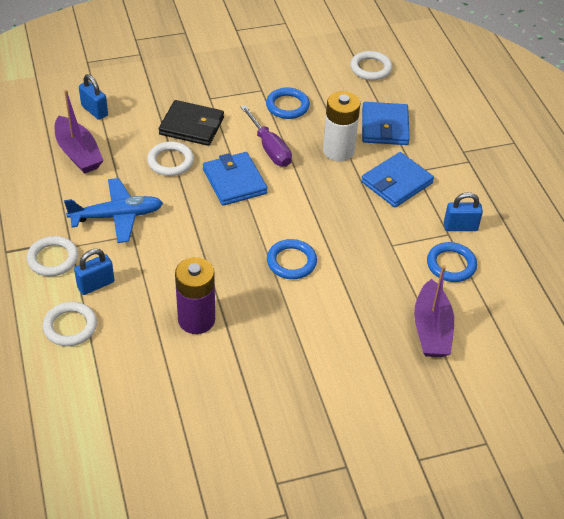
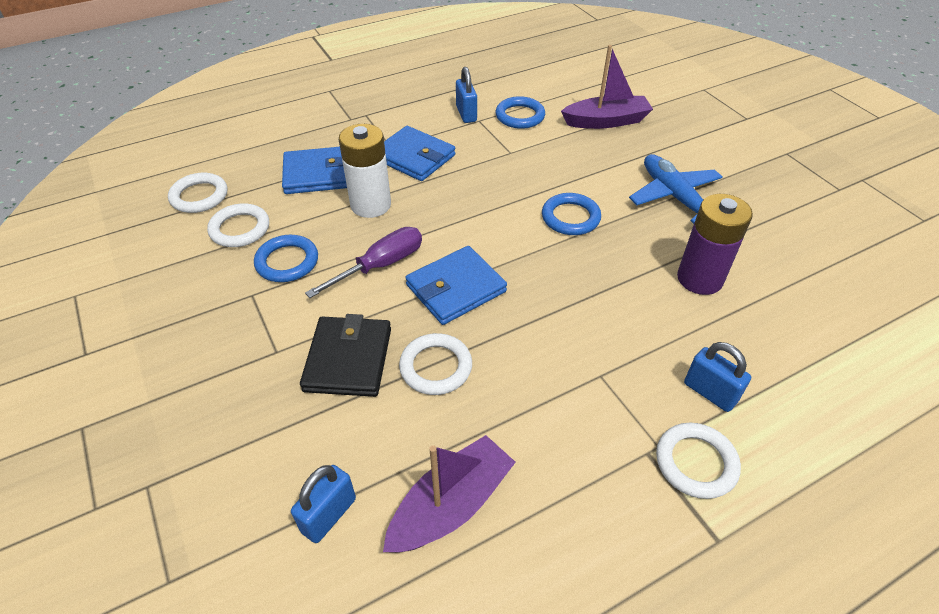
camera: 100 degrees left, 0 degrees up
(70, 326) = (794, 400): white ring -> white ring (240, 229)
(117, 216) = (573, 404): blue plane -> blue plane (675, 196)

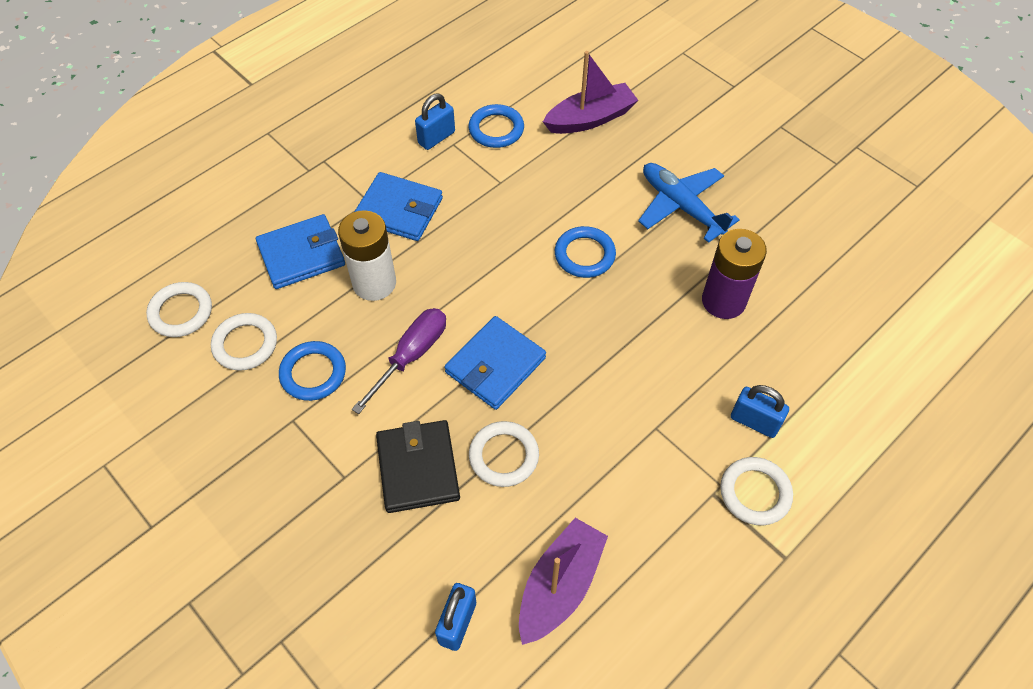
camera: 15 degrees left, 10 degrees up
(466, 114) = (436, 138): blue padlock -> blue padlock turned 75 degrees clockwise

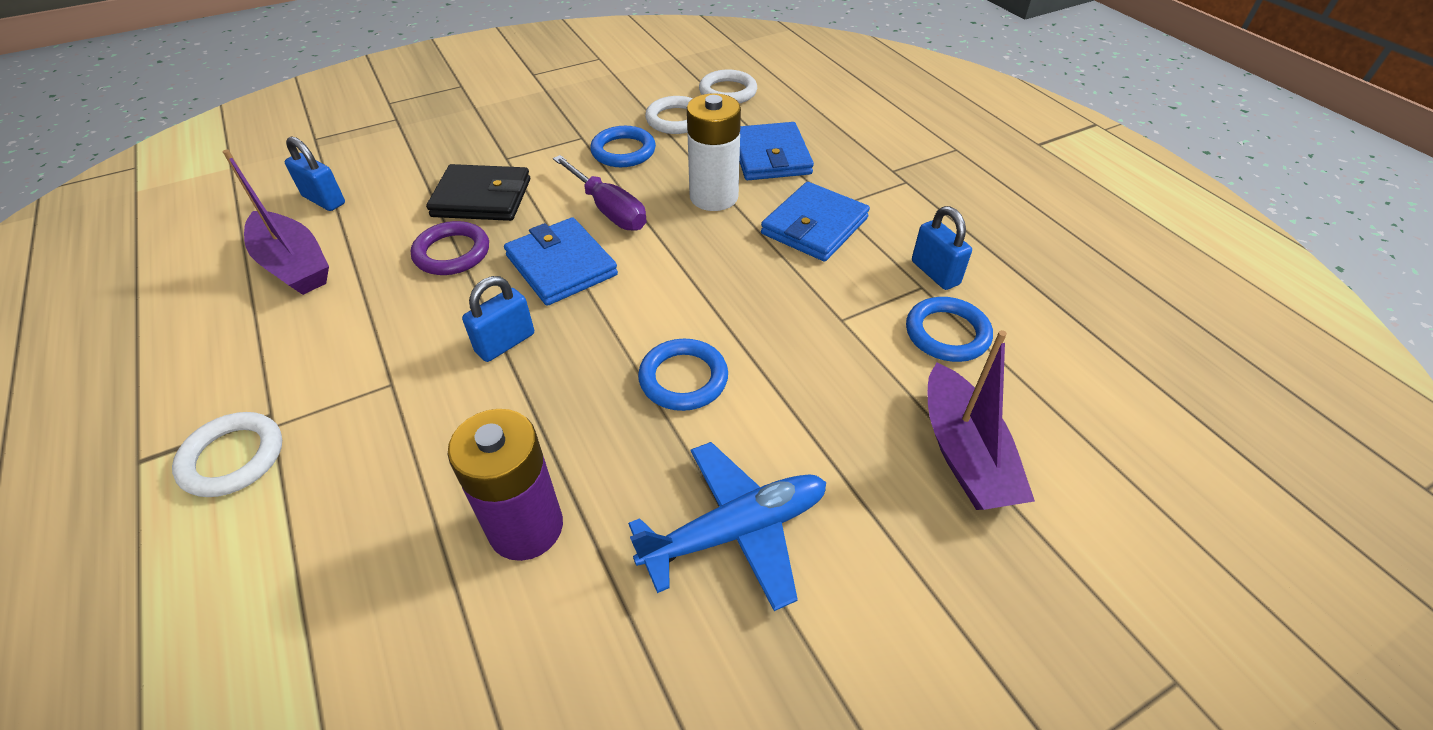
camera: 105 degrees right, 10 degrees down
(504, 456) = (452, 253): white ring -> purple ring
(754, 422) = (318, 494): blue padlock -> blue padlock (505, 343)

